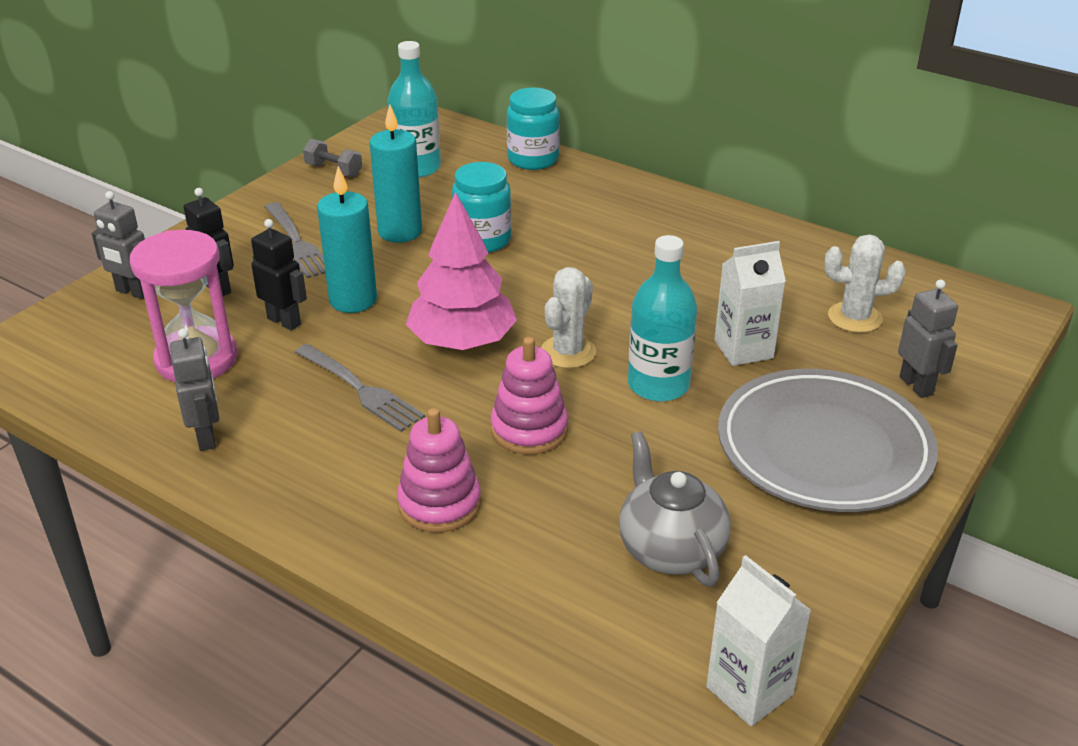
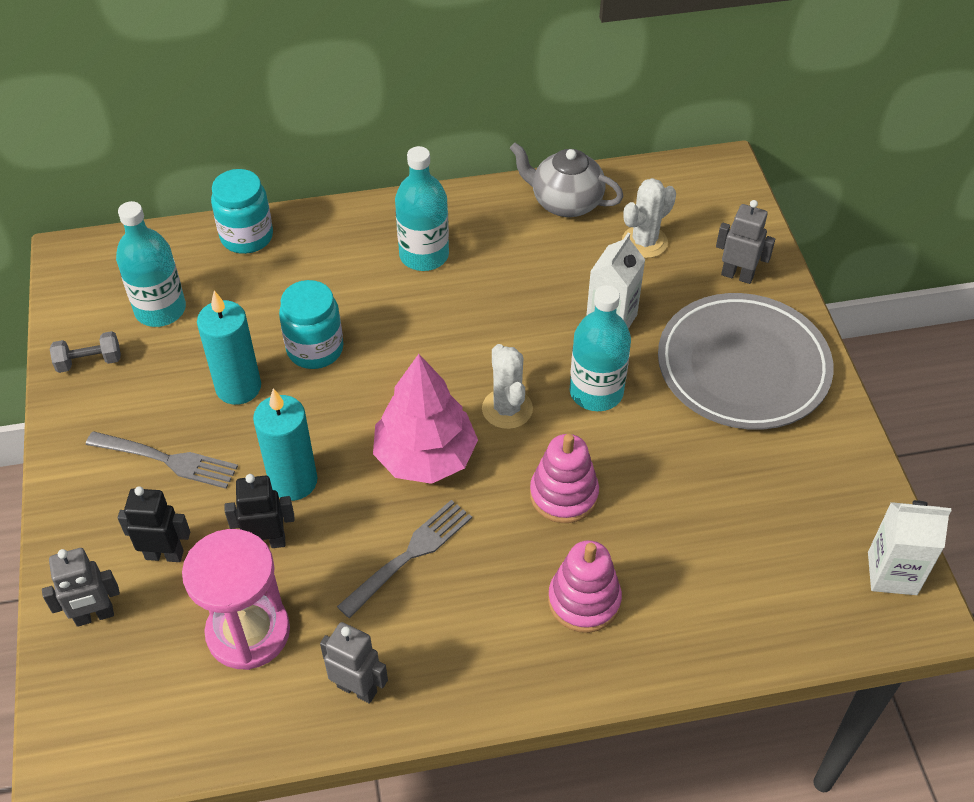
camera: 45 degrees left, 15 degrees up
(359, 389) = (409, 556): grey fork -> grey fork turned 45 degrees counterclockwise
(646, 231) = (424, 255): none -> turquoise bottle
(670, 549) = (749, 515): grey teapot -> grey teapot (565, 202)

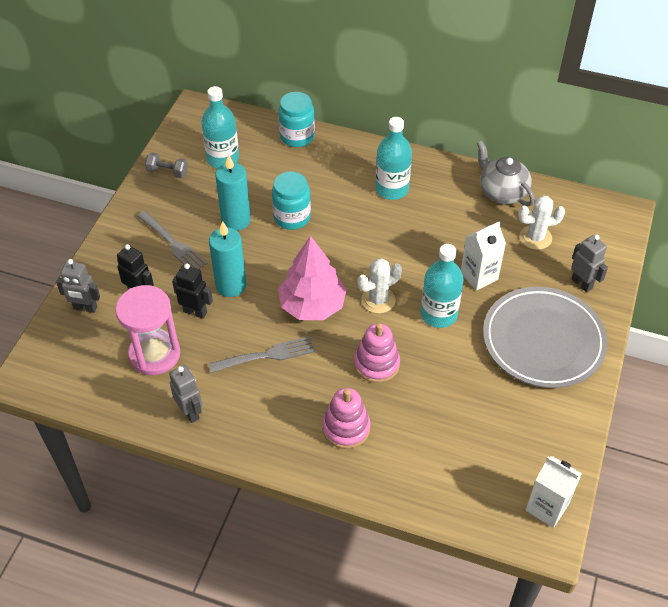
camera: 30 degrees right, 0 degrees up
(507, 409) = (378, 300): white cactus -> white cactus turned 45 degrees clockwise

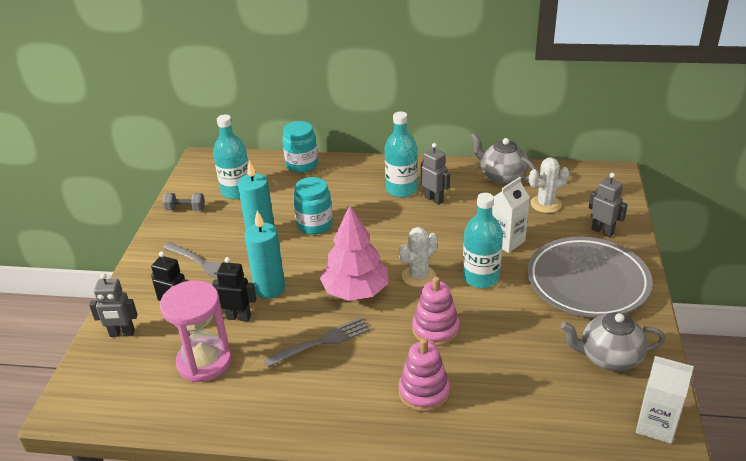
camera: 10 degrees left, 15 degrees down
(190, 412) = (254, 408): grey robot -> grey robot (434, 199)
(531, 429) = (609, 358): none -> grey teapot

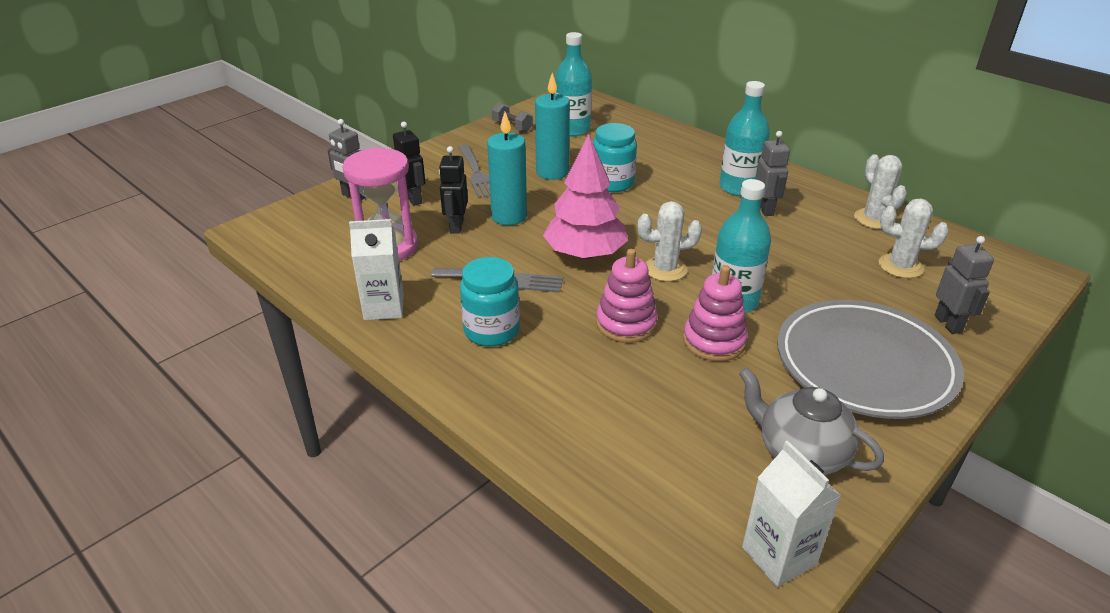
camera: 35 degrees right, 0 degrees up
(239, 317) = (456, 226): black robot -> black robot turned 135 degrees counterclockwise
(302, 165) = (659, 130): turquoise jar -> turquoise jar (491, 331)
(424, 392) = (547, 371): pink stacking toy -> pink stacking toy (714, 341)
(501, 176) = (874, 219): grey teapot -> white cactus
(506, 241) = (806, 281): white carton -> white carton (384, 307)

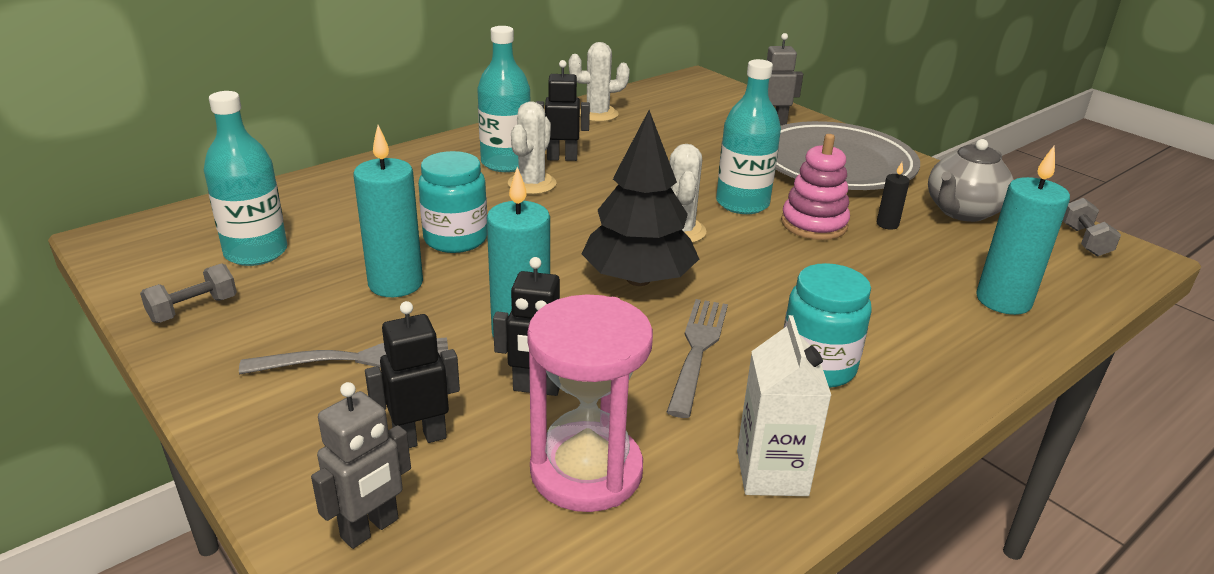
camera: 85 degrees left, 5 degrees down
(585, 254) = (638, 279): pink tree -> black tree
(613, 452) = (1003, 300): none -> turquoise candle
(626, 324) = (789, 269): pink stacking toy -> none
(737, 390) = (887, 224): none -> black candle
(765, 209) = (562, 158): grey robot -> black robot
(779, 556) = (1084, 241): white carton -> grey dumbbell
(900, 266) = (683, 121): white cactus -> white cactus (532, 184)

